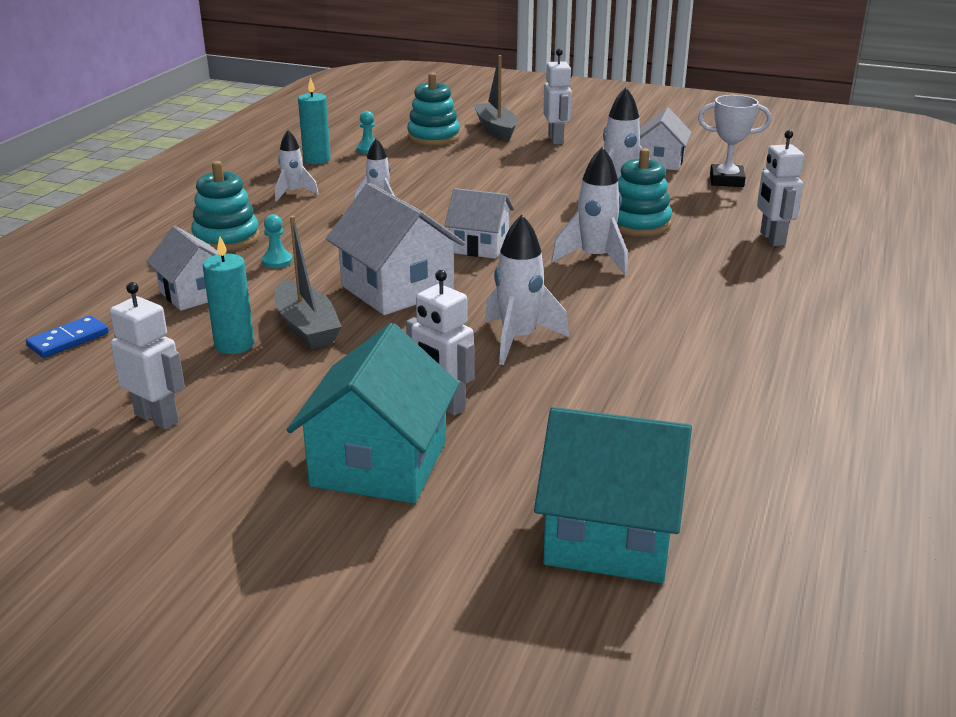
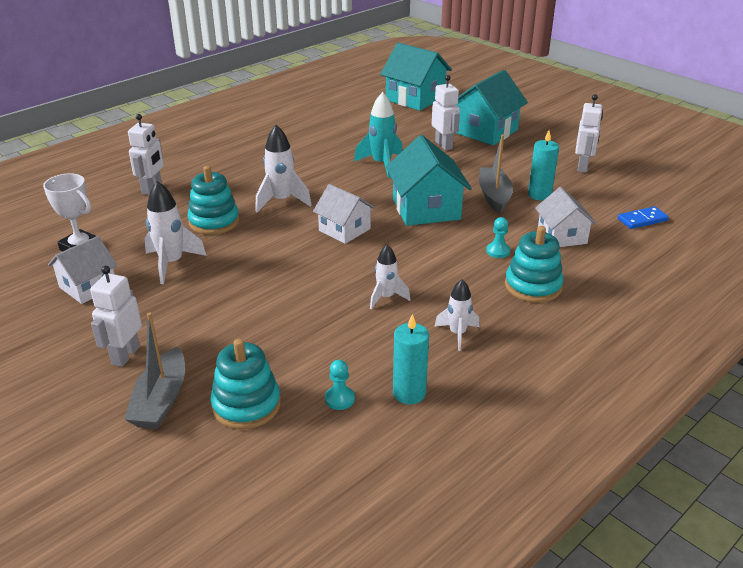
camera: 155 degrees left, 5 degrees up
(157, 418) = (583, 167): white robot -> white robot turned 135 degrees counterclockwise
(397, 289) = (426, 209): white house -> turquoise house
(518, 339) = (381, 164): white rocket -> turquoise rocket

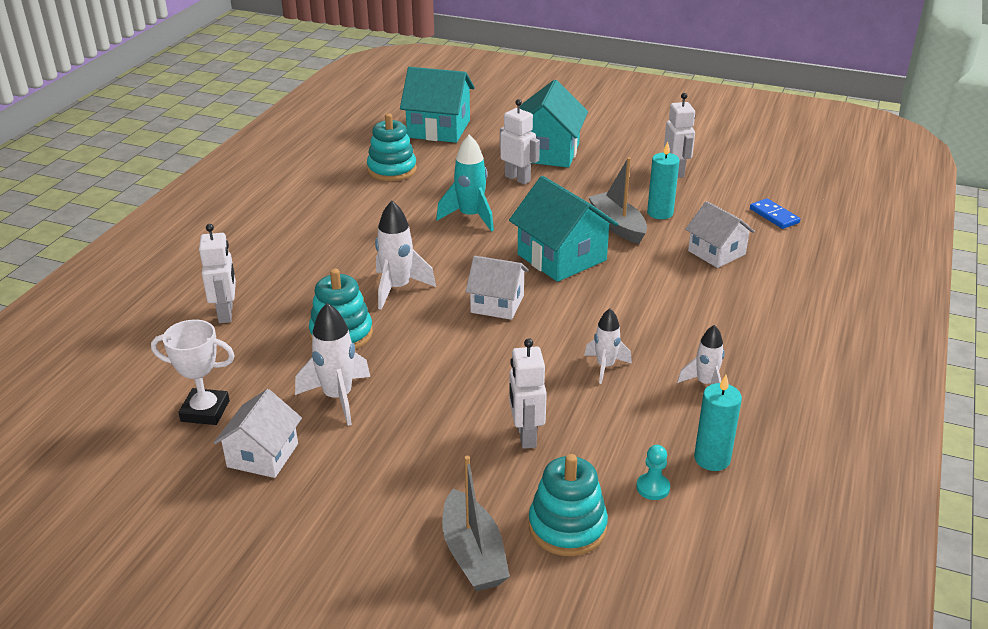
camera: 25 degrees left, 0 degrees up
(125, 355) = (386, 519): white robot -> white robot (526, 436)
(498, 251) = (670, 285): turquoise pawn -> none
(533, 286) = (732, 313): turquoise stacking toy -> turquoise stacking toy (392, 170)
(642, 220) = (774, 216): blue domino -> blue domino turned 75 degrees counterclockwise

